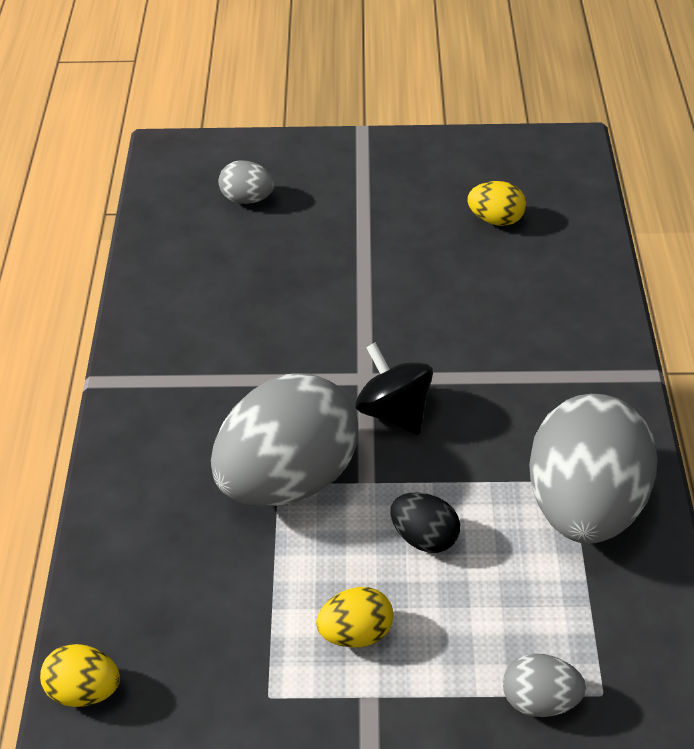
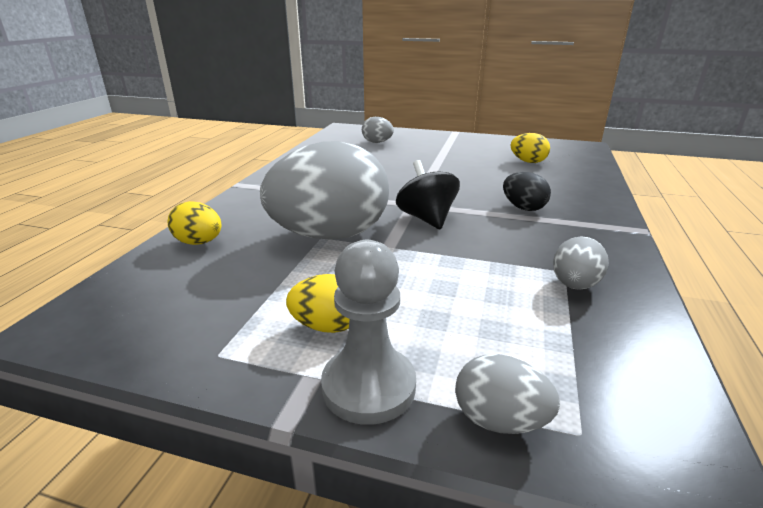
camera: 15 degrees right, 20 degrees down
(85, 689) = (73, 316): yellow egg -> yellow egg (199, 242)
(423, 694) = (368, 386): none -> grey pawn
(424, 537) = (421, 280): black egg -> black egg (523, 208)
(583, 504) = (574, 285): grey egg -> grey egg, size x0.44

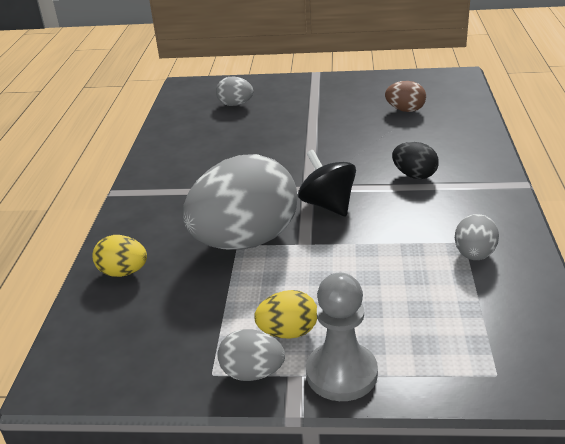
camera: 10 degrees left, 5 degrees up
(499, 420) = (441, 377): grey egg -> grey egg (252, 373)
(528, 162) = (405, 110): yellow egg -> brown egg

